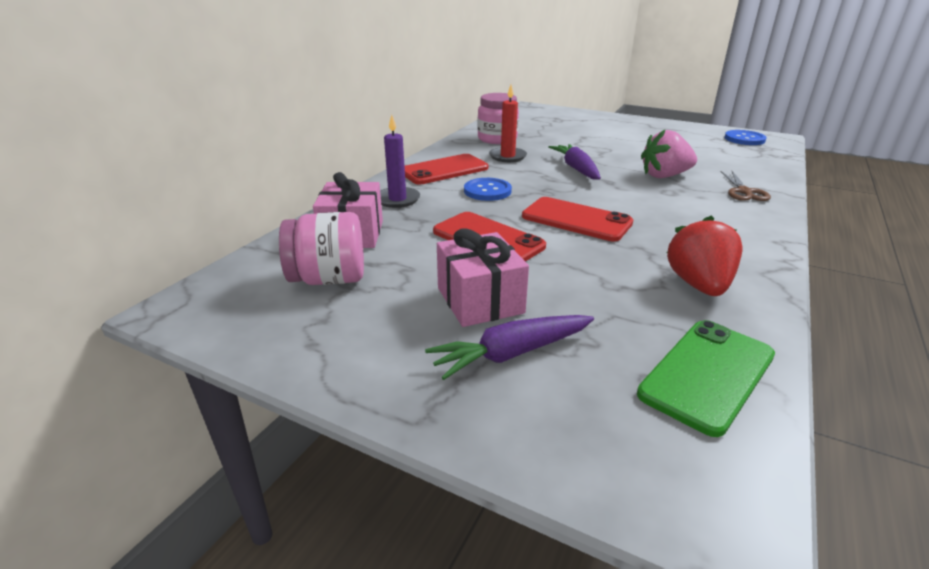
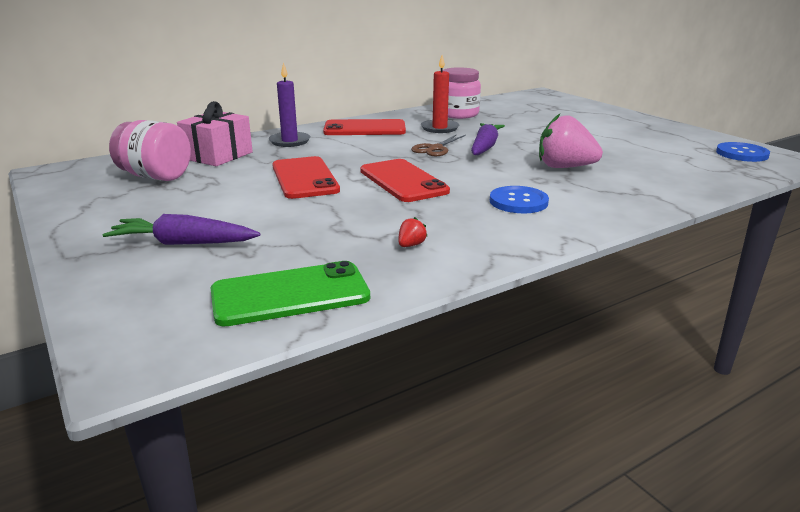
camera: 30 degrees right, 5 degrees down
(480, 300) = (224, 211): pink gift -> none
(487, 191) = (370, 148): blue button -> blue button (518, 202)
(698, 285) = (411, 245): red strawberry -> red strawberry, size x0.40
(744, 192) = (625, 195): brown scissors -> brown scissors (435, 149)

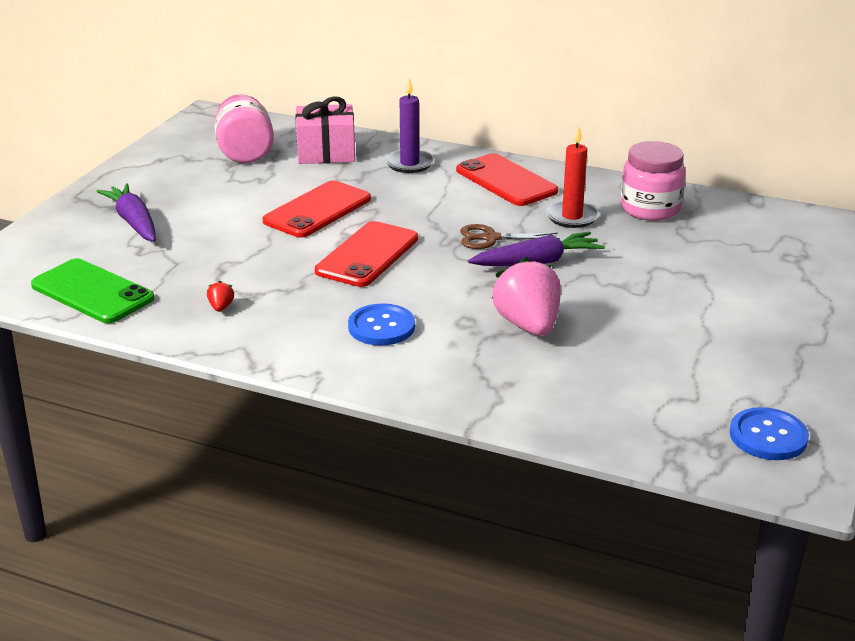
camera: 55 degrees right, 5 degrees up
(411, 245) = (221, 307): red strawberry -> red strawberry turned 90 degrees counterclockwise

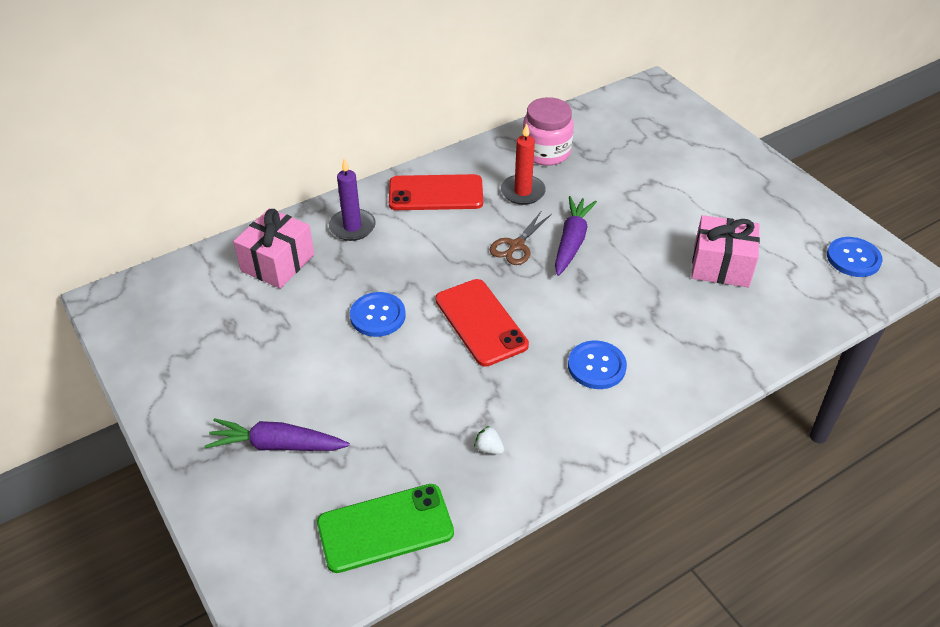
camera: 55 degrees left, 15 degrees up
(221, 307) = (489, 448): red strawberry -> white strawberry
(245, 153) = (221, 312): pink jar -> none
(317, 210) = (378, 316): red phone -> blue button
(528, 325) = (653, 290): pink strawberry -> none
(623, 353) = (721, 266): none -> pink gift

